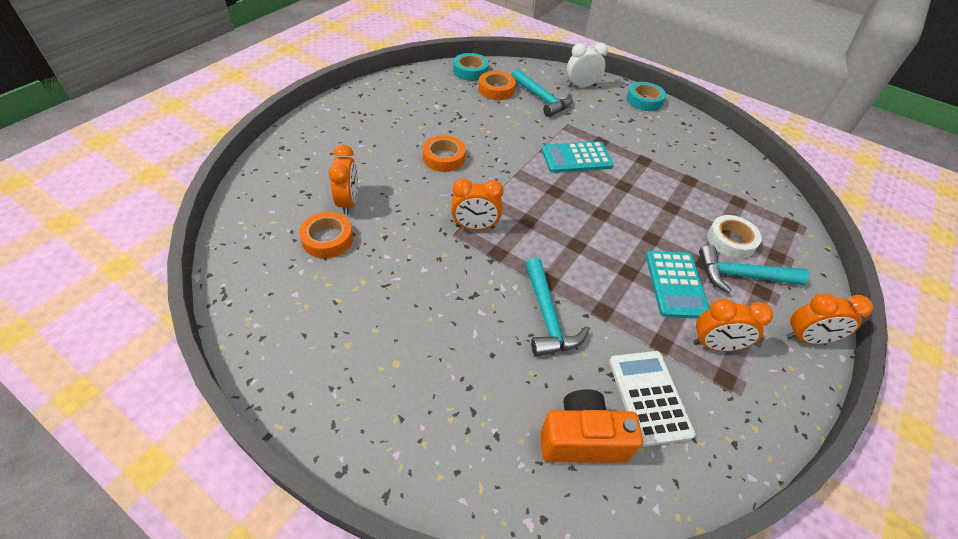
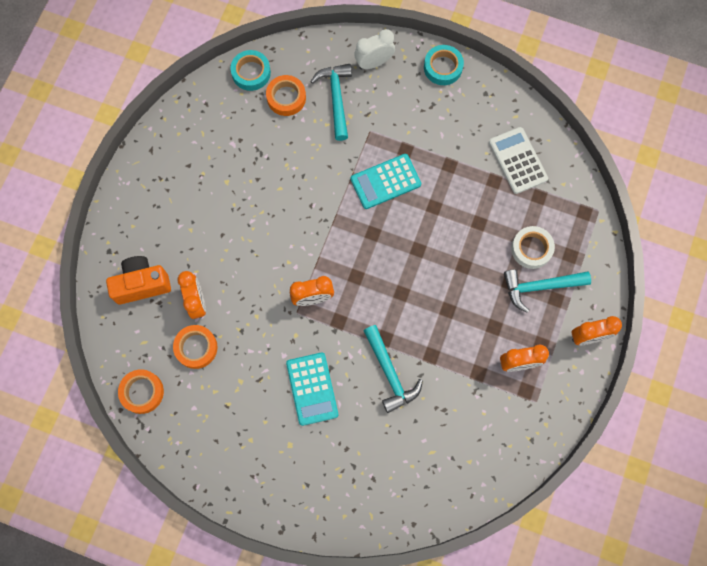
camera: 10 degrees left, 25 degrees up
(444, 158) = (262, 220): orange tape -> orange tape (142, 392)
(541, 99) = (336, 98): turquoise hammer -> turquoise hammer turned 135 degrees counterclockwise
(582, 439) = (430, 465): orange camera -> orange camera (142, 284)
(649, 397) = (472, 421): white calculator -> white calculator (518, 160)
(675, 284) = (486, 312): turquoise calculator -> turquoise calculator (312, 389)

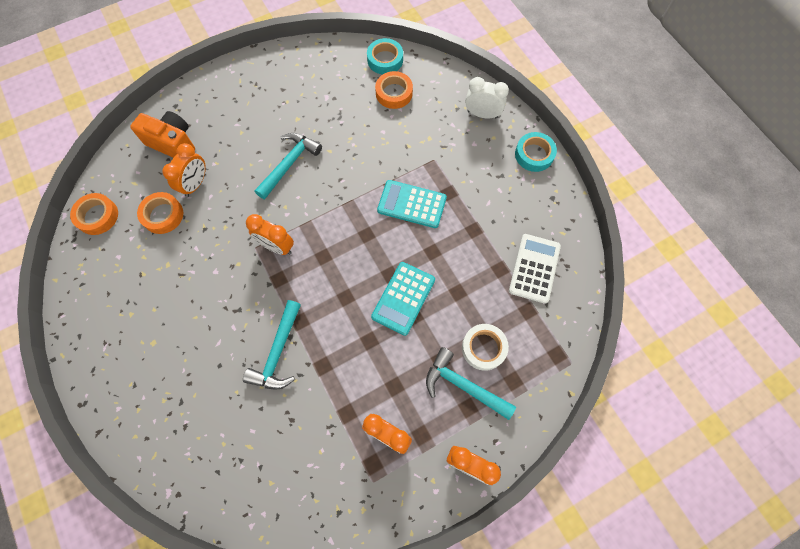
camera: 40 degrees right, 5 degrees down
(312, 389) = (210, 314): turquoise calculator -> turquoise calculator (403, 298)
(336, 98) = (430, 119): turquoise hammer -> turquoise hammer (289, 164)

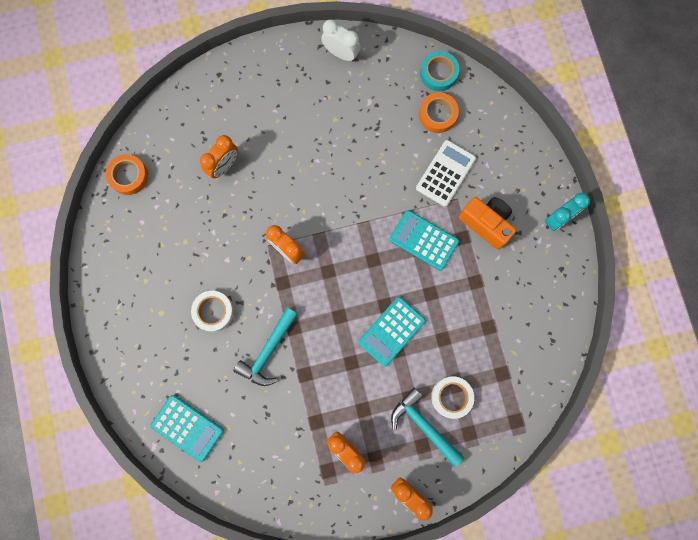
camera: 15 degrees right, 10 degrees up
(163, 215) = (188, 191): orange tape -> none
(173, 143) = (210, 116): orange camera -> orange camera (486, 223)
(203, 460) = (187, 428): none -> turquoise calculator
(210, 326) = (213, 311): none -> white tape
(289, 164) = (317, 167): turquoise hammer -> none
(482, 114) = (520, 161): white clock -> white clock (341, 53)
(534, 154) = (558, 218): turquoise tape -> turquoise clock
(534, 268) = (521, 335): white calculator -> white calculator (445, 173)

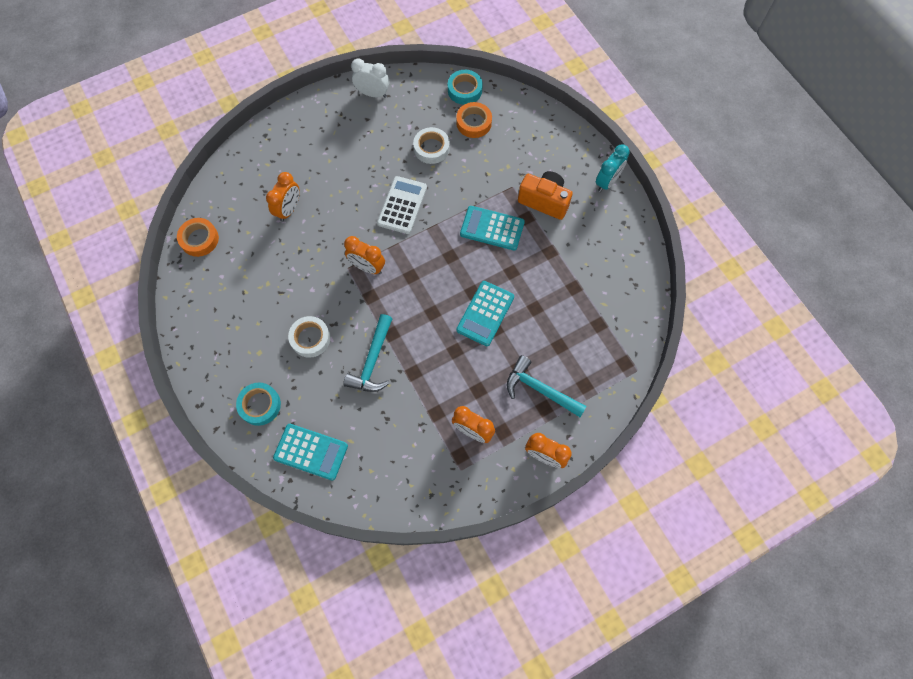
camera: 15 degrees left, 10 degrees down
(150, 367) = (260, 405): none -> turquoise tape
(445, 173) = (495, 168): white calculator -> white calculator (402, 205)
(451, 397) = (558, 357): white tape -> white tape (431, 148)

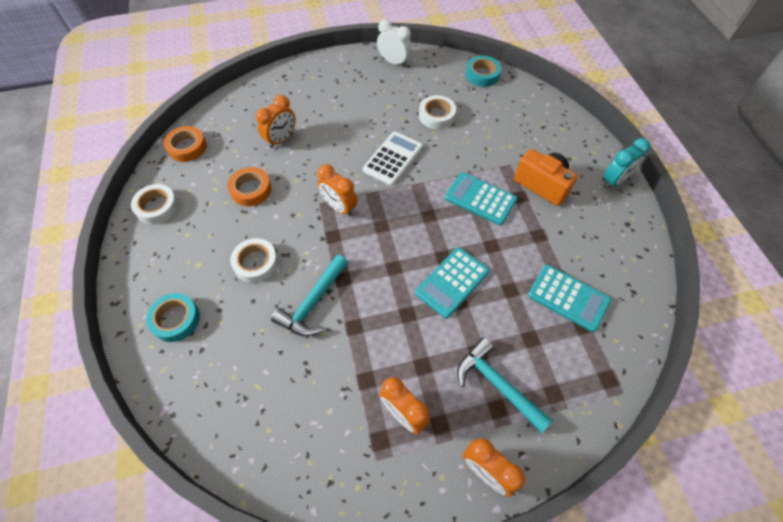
camera: 15 degrees right, 10 degrees down
(197, 308) = (157, 207): none -> white tape
(311, 452) = (209, 387): turquoise calculator -> turquoise calculator (568, 298)
(474, 123) = (484, 102): orange tape -> orange tape (251, 190)

